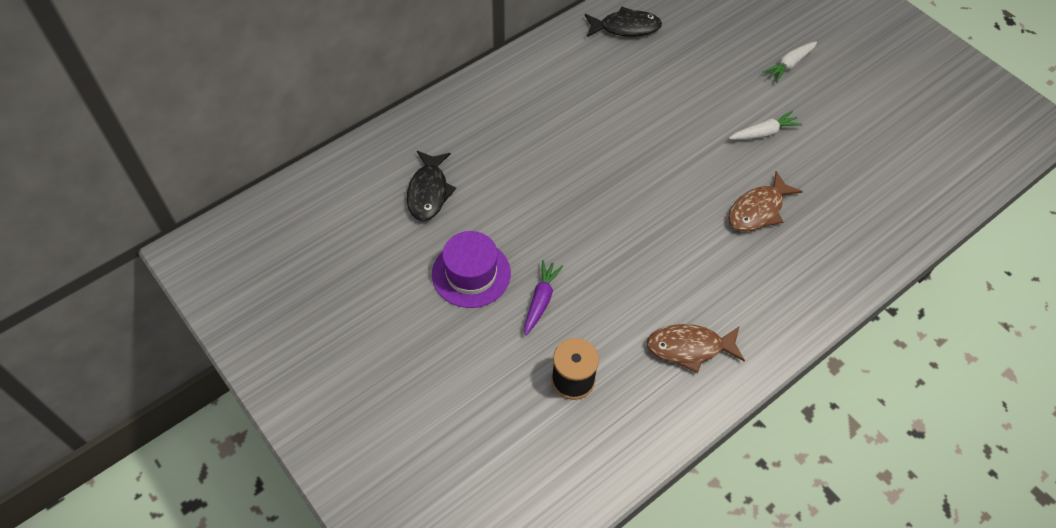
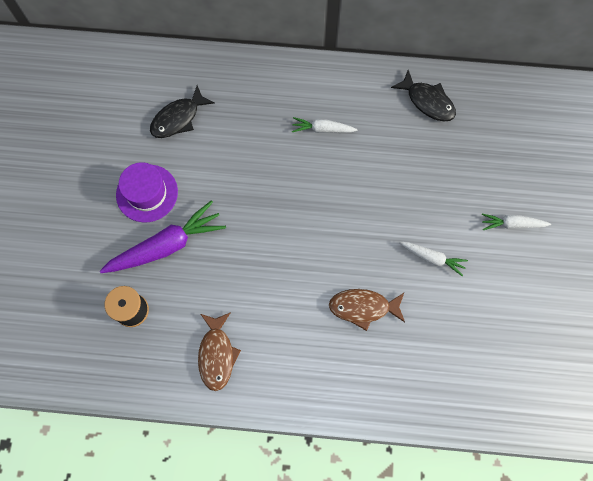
camera: 45 degrees right, 15 degrees up
(541, 300) = (166, 245): purple carrot -> purple carrot, size x1.87
(567, 107) = (322, 129): none -> white carrot
(689, 348) = (217, 354): brown fish -> brown fish turned 135 degrees counterclockwise

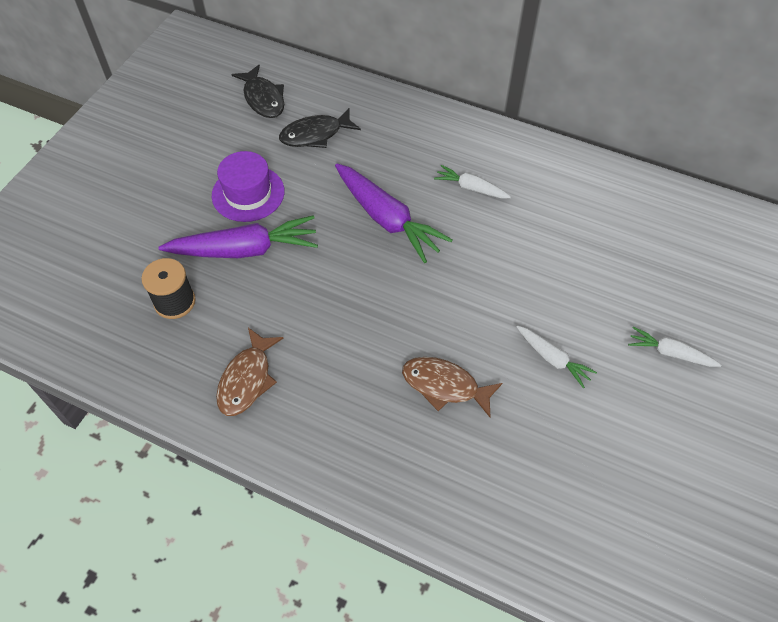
camera: 20 degrees right, 15 degrees down
(267, 180) = (387, 219): none -> purple carrot
(427, 101) = (606, 195): black fish -> black fish (263, 98)

